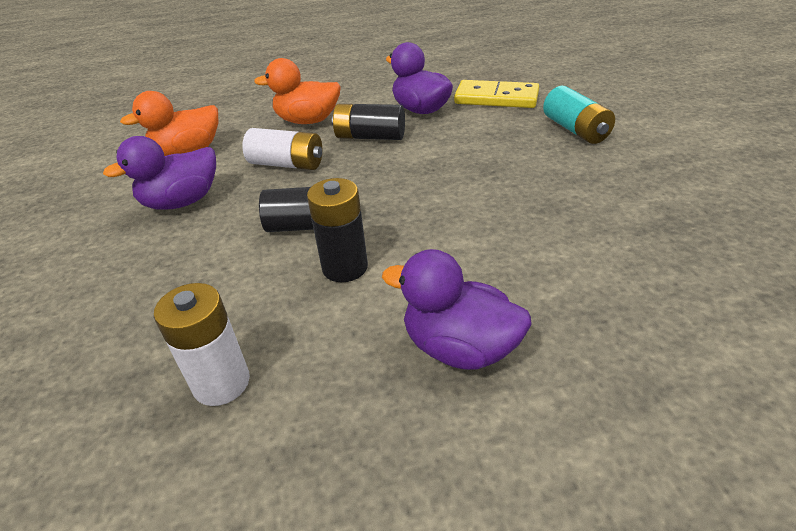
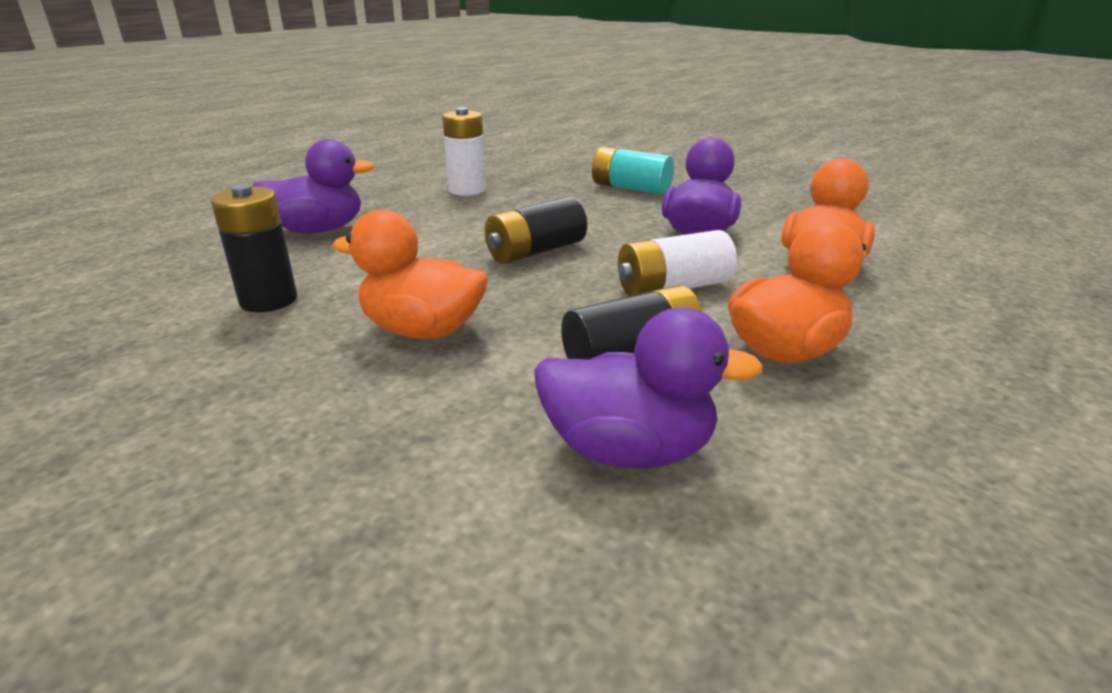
camera: 140 degrees right, 10 degrees down
(345, 267) = (458, 239): black battery -> black battery (268, 300)
(451, 181) = (422, 330): none -> orange duck
(496, 98) = (481, 573): yellow domino -> none
(575, 130) = (215, 514): turquoise battery -> turquoise battery (630, 188)

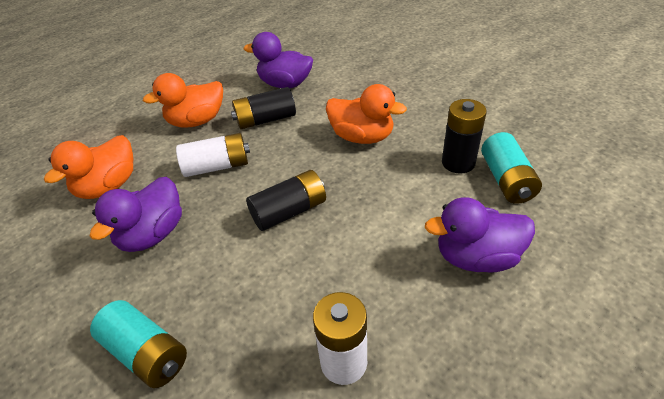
camera: 170 degrees left, 15 degrees up
(213, 284) = (506, 180): none -> turquoise battery

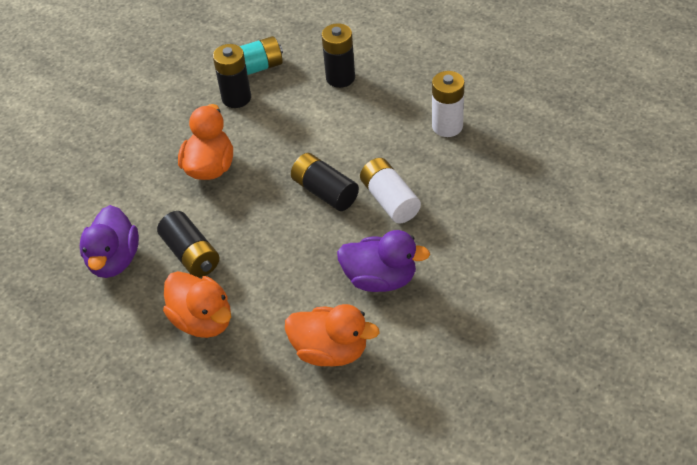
camera: 105 degrees left, 5 degrees up
(146, 353) = (485, 228): turquoise battery -> none
(217, 166) = (278, 268): white battery -> white battery (390, 200)
(476, 257) = (340, 78): purple duck -> black battery

